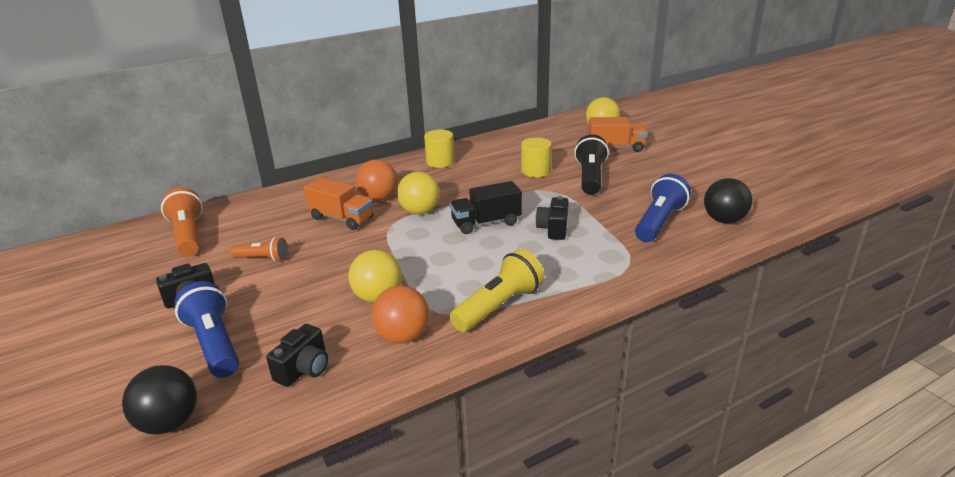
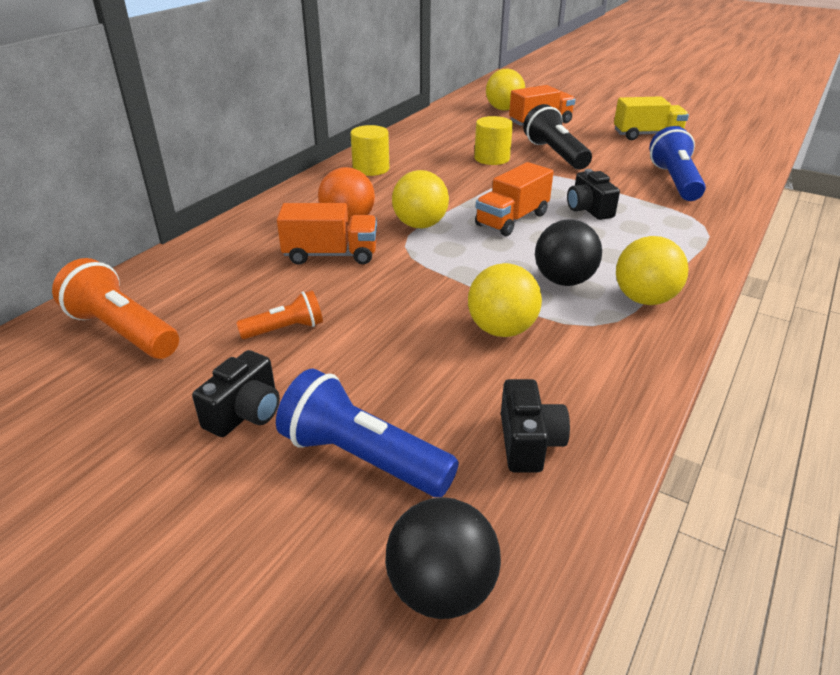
camera: 30 degrees left, 5 degrees up
(403, 336) = (591, 363): orange ball -> none
(486, 223) = (512, 220): black truck -> orange truck
(499, 306) = (644, 299): yellow flashlight -> yellow ball
(695, 176) = (647, 135): none -> yellow truck
(724, 220) = (724, 167): black ball -> black ball (564, 281)

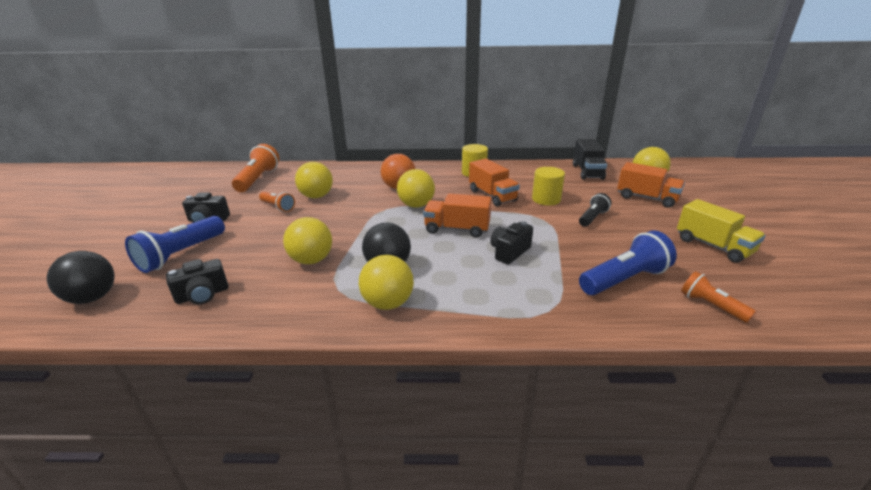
camera: 60 degrees right, 5 degrees down
(290, 287) = (316, 196): none -> yellow ball
(331, 255) = (357, 194): orange truck -> orange truck (492, 196)
(363, 458) = (181, 254): blue flashlight -> blue flashlight turned 150 degrees counterclockwise
(451, 122) = (587, 172): none -> black truck
(555, 154) = (592, 218): black flashlight -> black flashlight, size x0.58
(730, 168) = (711, 306): none -> orange flashlight

